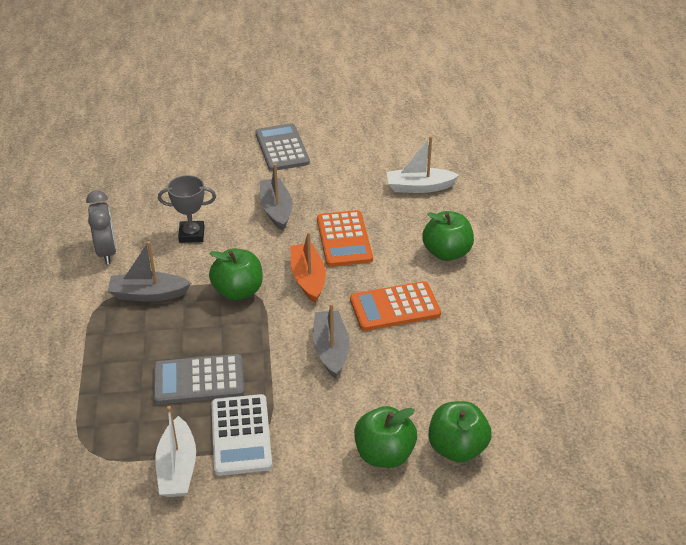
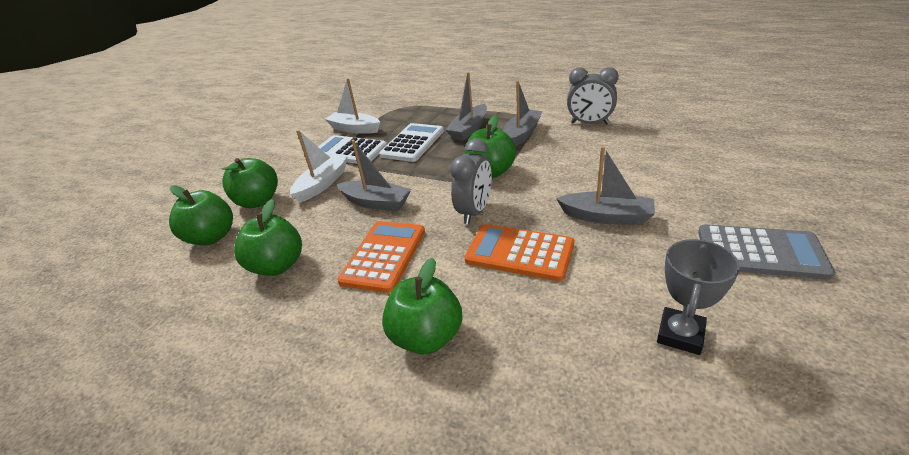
camera: 125 degrees right, 5 degrees down
(146, 342) = (469, 129): none -> grey boat
(191, 234) = (590, 161): grey trophy -> grey trophy (680, 334)
(198, 380) = (413, 143): grey calculator -> white calculator
(308, 279) = (474, 212): orange boat -> grey clock
(419, 187) = (598, 374): white boat -> white boat (322, 184)
(451, 366) = (277, 266): none -> green apple

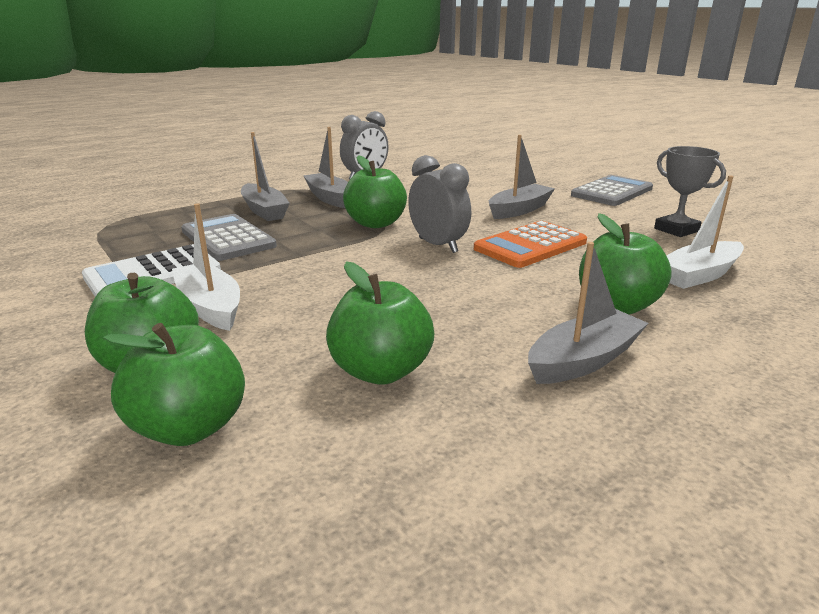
camera: 65 degrees left, 10 degrees down
(354, 129) = (91, 259): white boat -> white boat (699, 275)
(376, 203) = (332, 283): grey boat -> grey boat (583, 360)
(384, 256) = (456, 300): orange calculator -> none
(413, 143) = (228, 238): white calculator -> grey calculator

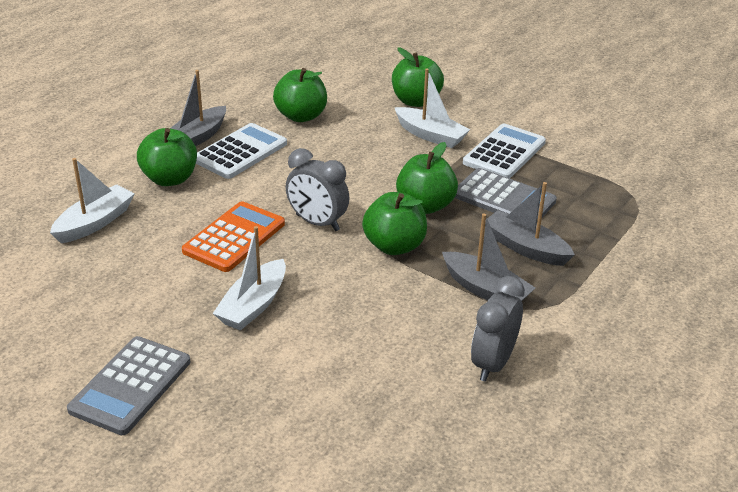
camera: 160 degrees right, 10 degrees up
(190, 427) = (365, 83): green apple -> green apple (425, 205)
(509, 326) = (240, 152): none -> white calculator
(519, 210) = (253, 305): grey boat -> white boat
(676, 230) = (82, 294): grey trophy -> none

